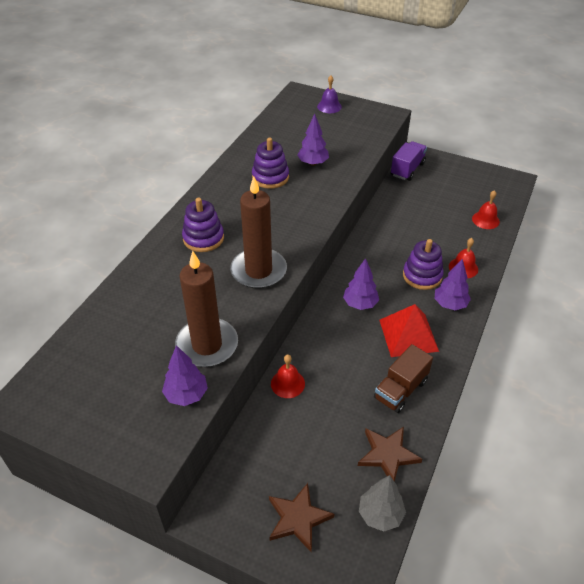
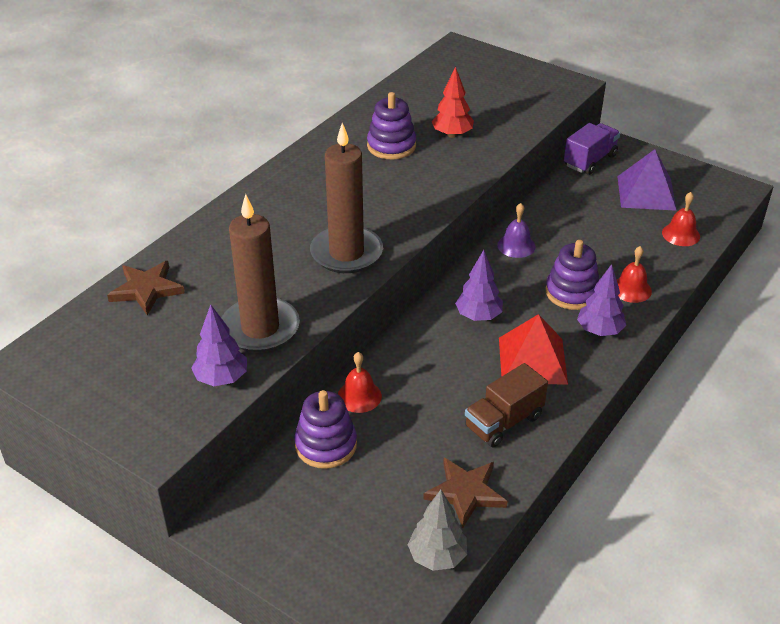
camera: 10 degrees right, 5 degrees down
(203, 238) = (286, 208): purple stacking toy -> purple stacking toy (326, 445)
(298, 518) = (333, 546): brown star -> brown star (147, 289)
(313, 163) = (452, 135): purple tree -> red tree
(329, 106) = (494, 67): purple bell -> purple bell (516, 245)
(453, 190) = (646, 193): none -> purple pyramid

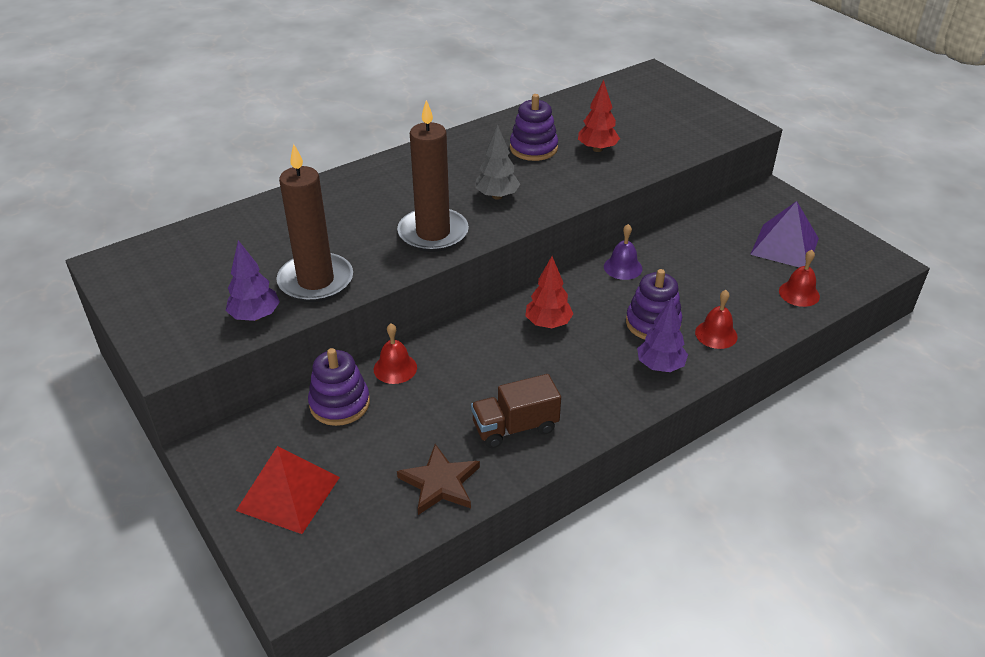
camera: 20 degrees right, 0 degrees up
(147, 289) = (243, 226): brown star -> none
(437, 557) = (379, 534): grey tree -> grey tree (497, 196)
(478, 316) = (548, 324): purple tree -> red tree
(532, 360) = (577, 377): red pyramid -> red pyramid (288, 493)
(590, 160) = (743, 204): purple truck -> none

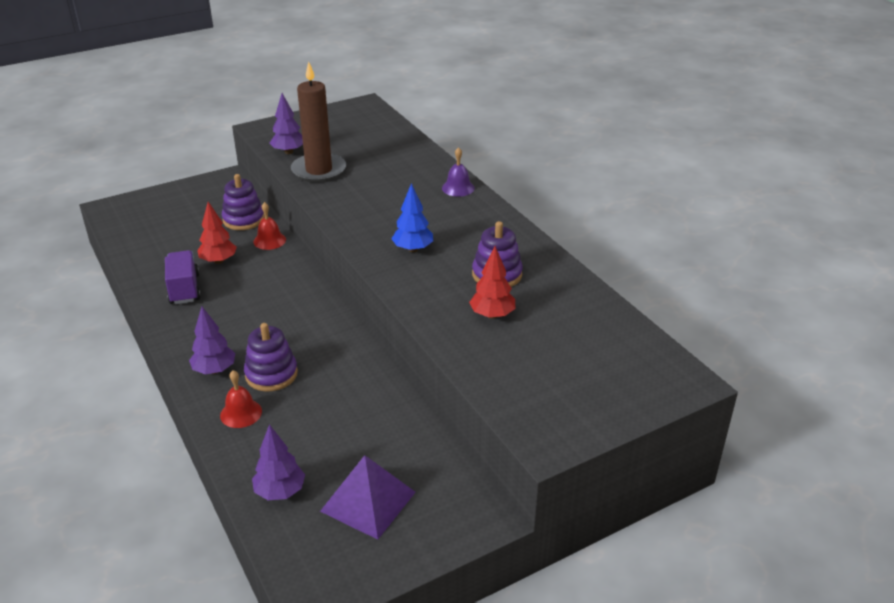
camera: 95 degrees right, 5 degrees down
(288, 493) = (175, 204): red pyramid -> none
(433, 233) = (364, 216): brown candle -> none
(440, 483) = (151, 256): brown star -> none
(497, 196) = (413, 249): grey tree -> blue tree
(515, 427) = (184, 289): brown truck -> purple truck
(548, 324) = (293, 313): red tree -> red tree (218, 261)
(623, 267) = (359, 366): purple bell -> purple bell (458, 188)
(799, 293) = (280, 491): red bell -> purple tree

